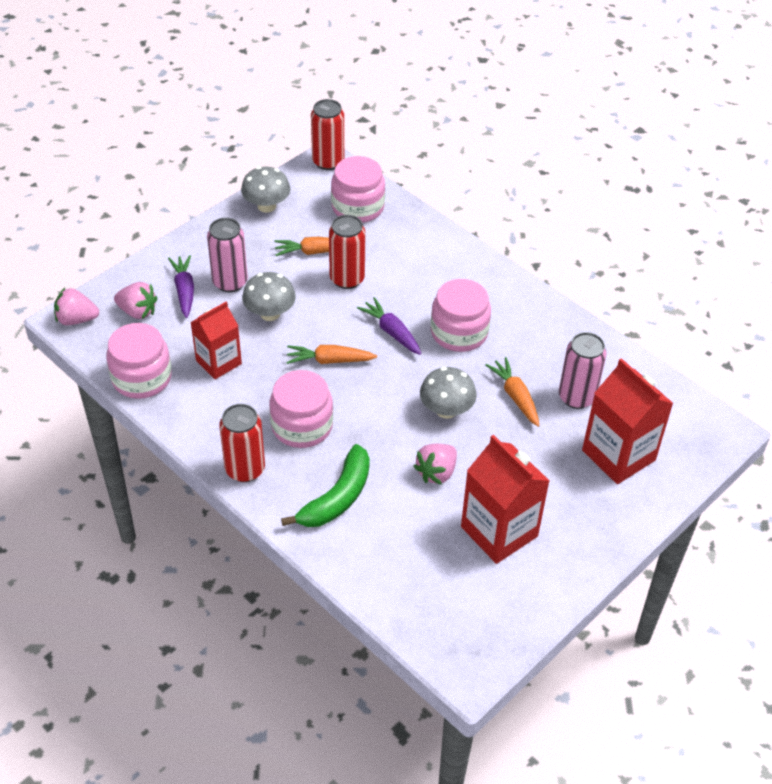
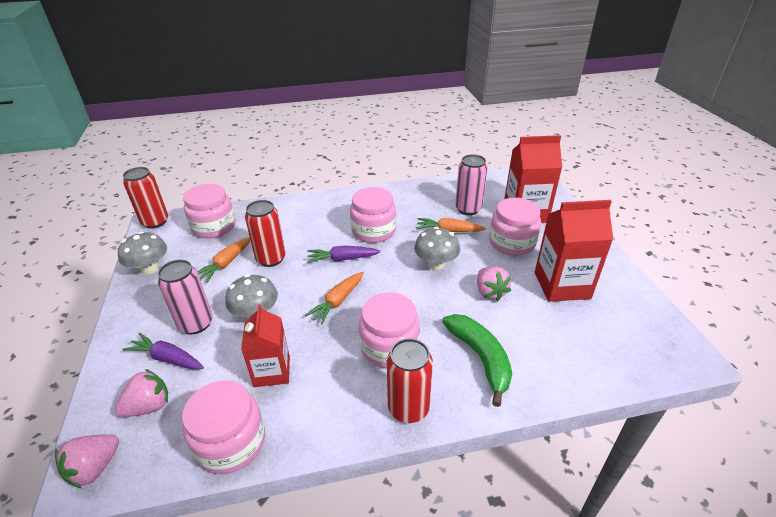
camera: 55 degrees left, 10 degrees down
(542, 462) = (512, 243): none -> pink jar

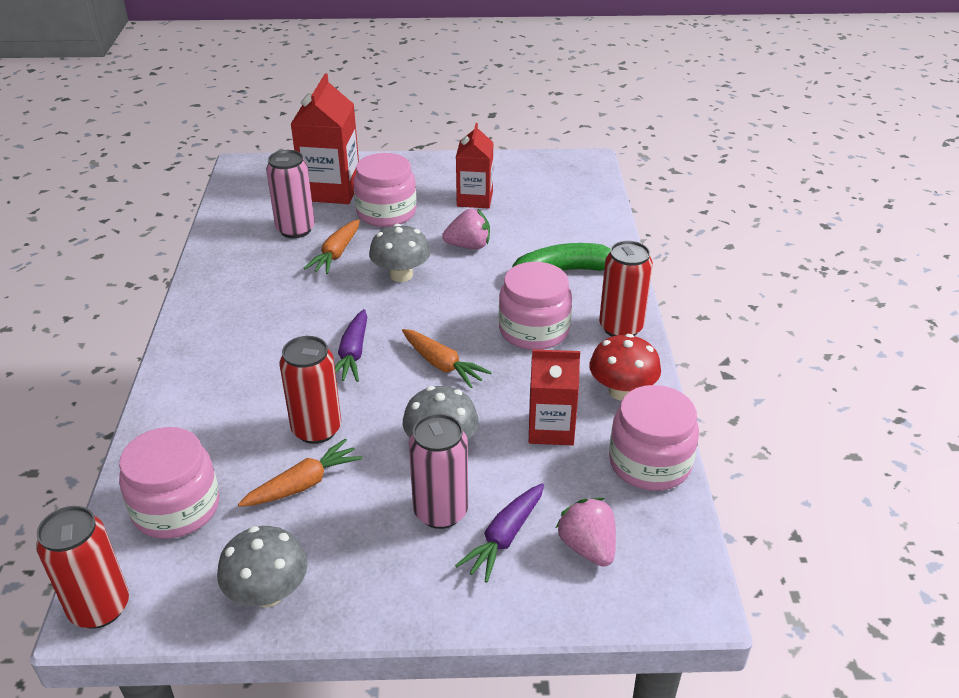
camera: 80 degrees left, 0 degrees up
(95, 468) = (676, 589): pink strawberry -> none
(226, 263) = (303, 484): orange carrot -> orange carrot turned 75 degrees counterclockwise
(319, 415) = (622, 391): none -> red mushroom
(373, 231) = (299, 318): pink jar -> none
(562, 285) = (475, 199): red carton -> red carton, size x0.66

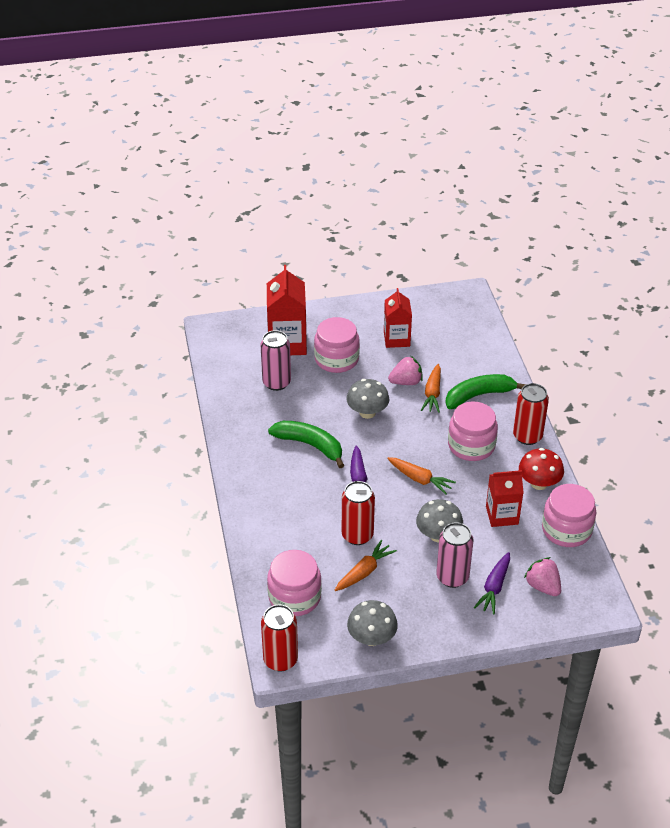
camera: 10 degrees left, 5 degrees up
(304, 305) = (310, 445): none -> green banana
(336, 254) = (315, 400): orange carrot -> orange carrot (432, 393)

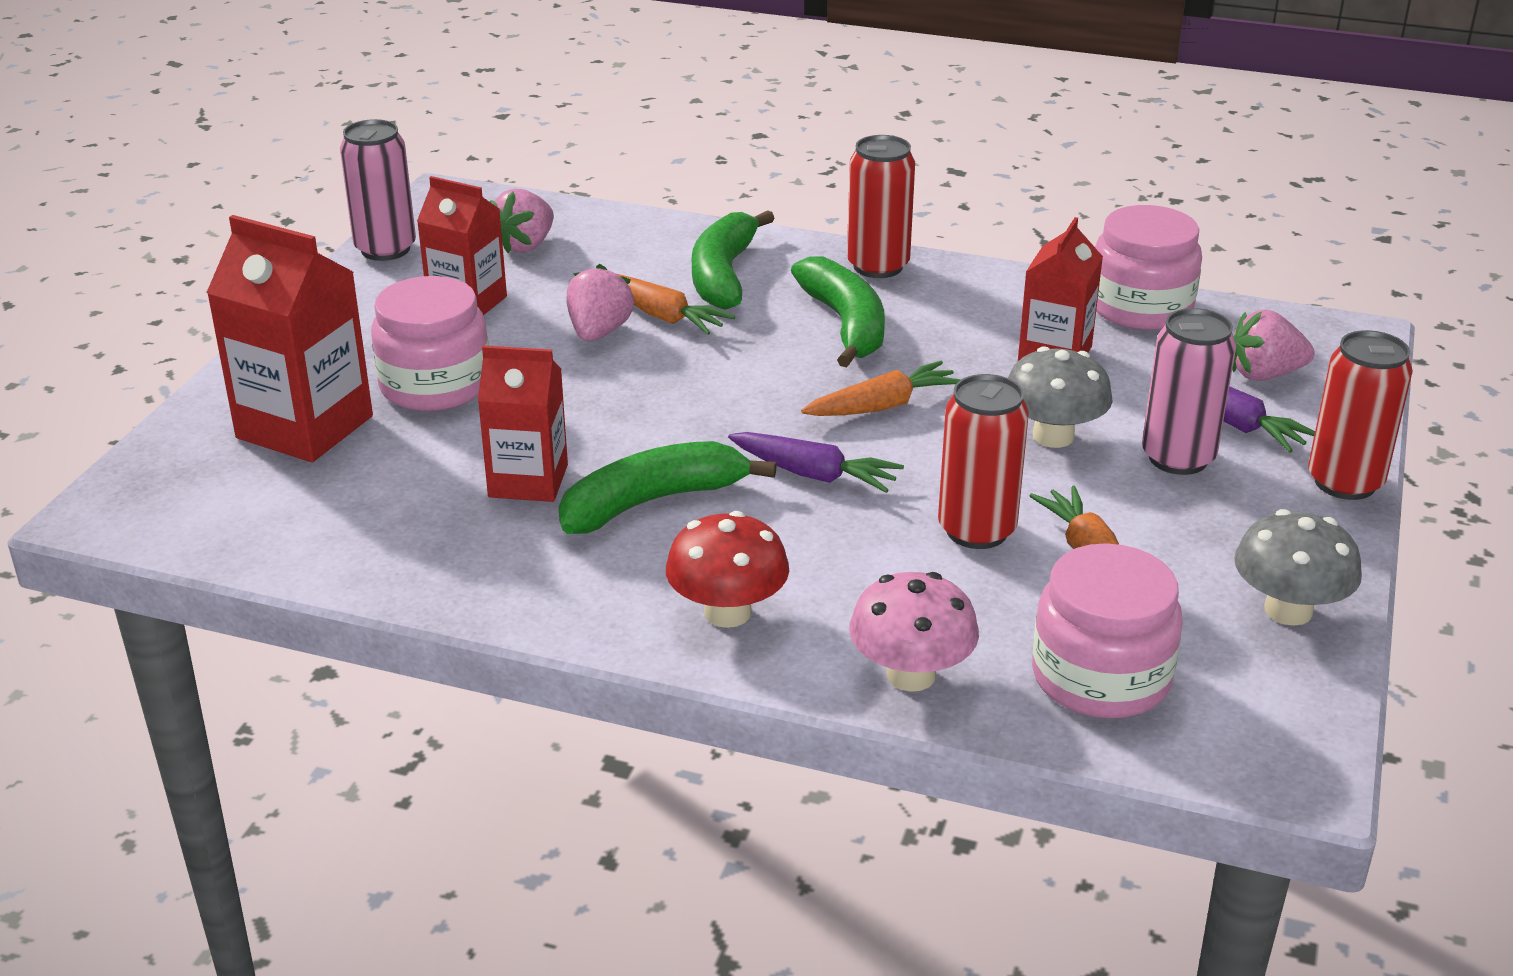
camera: 60 degrees left, 10 degrees down
(262, 548) = (911, 675): none -> pink mushroom
(276, 382) = (408, 481): pink can -> pink can (385, 249)
(280, 660) = (1286, 765): red can -> red can (1345, 482)
(298, 410) = (528, 481): none -> red carton
(367, 412) = (633, 402): grey mushroom -> none
(452, 332) = (525, 245): none -> pink strawberry
(471, 445) = (846, 324): pink jar -> green banana
(539, 483) = (1005, 294): red mushroom -> red mushroom (727, 612)

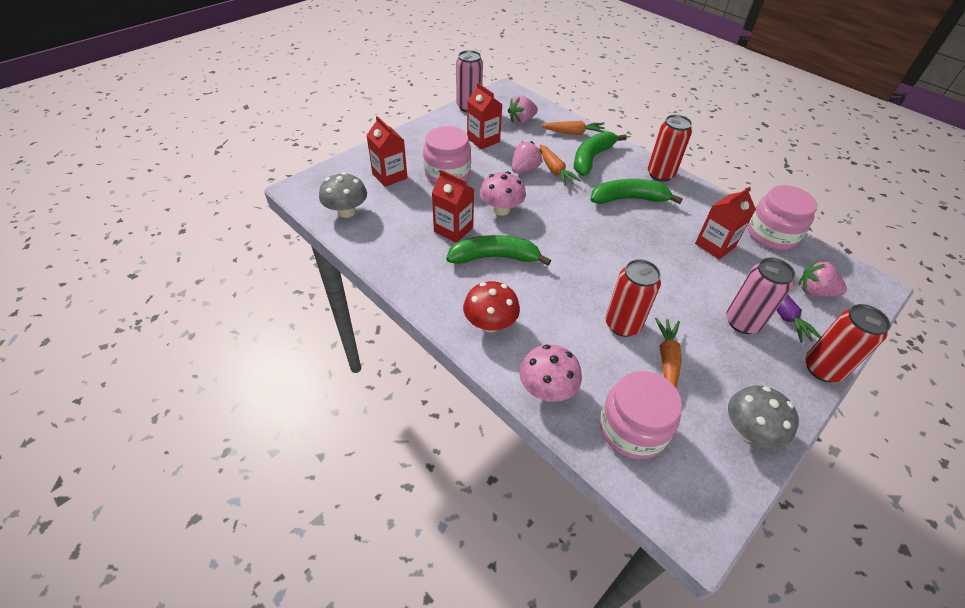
camera: 25 degrees right, 15 degrees up
(305, 427) = (389, 176): red carton -> red carton, size x0.66
(604, 416) = (501, 209): none -> pink mushroom
(814, 475) = (568, 269): purple carrot -> none
(846, 324) = (628, 199): green banana -> green banana turned 105 degrees counterclockwise
(883, 406) = (620, 245): orange carrot -> orange carrot (573, 133)
(1053, 436) = (688, 288): grey mushroom -> grey mushroom (346, 211)

